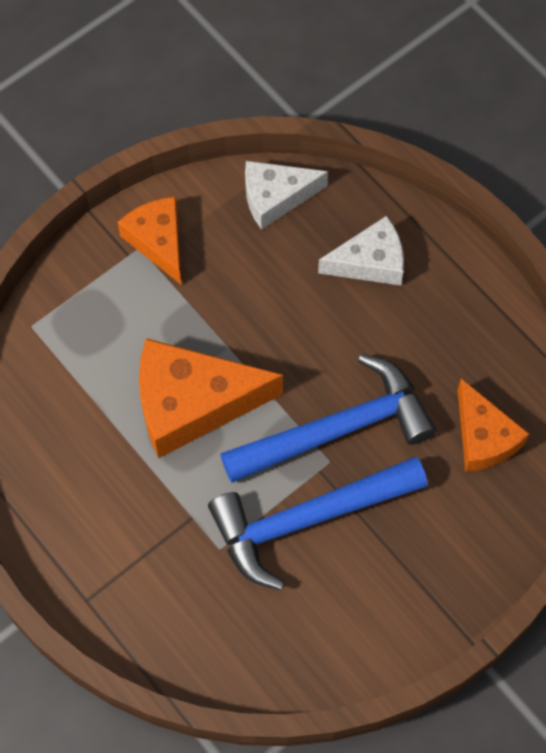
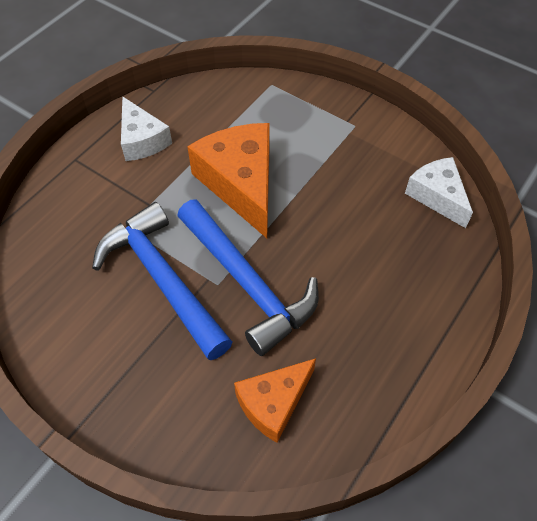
camera: 75 degrees right, 10 degrees down
(158, 241) = (365, 134): orange cheese -> none
(370, 262) = (410, 274): white cheese -> white cheese (142, 140)

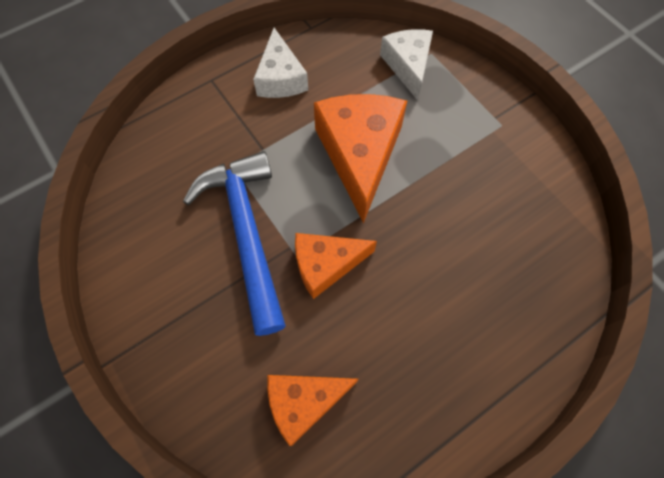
camera: 20 degrees right, 10 degrees up
(247, 283) = (326, 265): blue hammer -> orange cheese
(437, 196) = (560, 233): white cheese -> white cheese (408, 66)

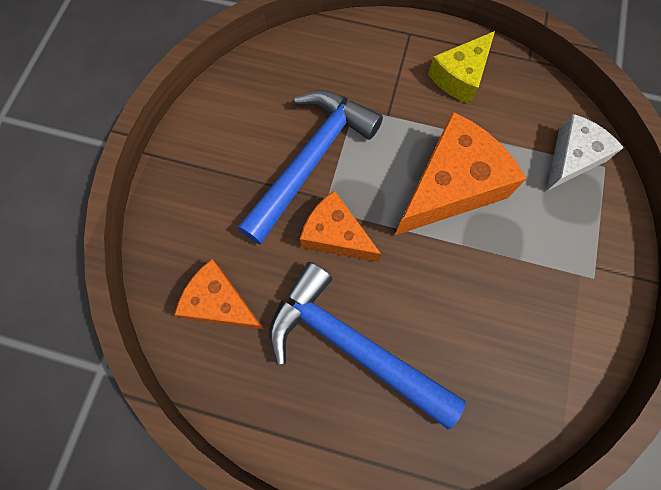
camera: 50 degrees right, 5 degrees up
(280, 78) = (460, 77): white cheese -> yellow cheese
(424, 323) = (352, 345): none -> blue hammer

